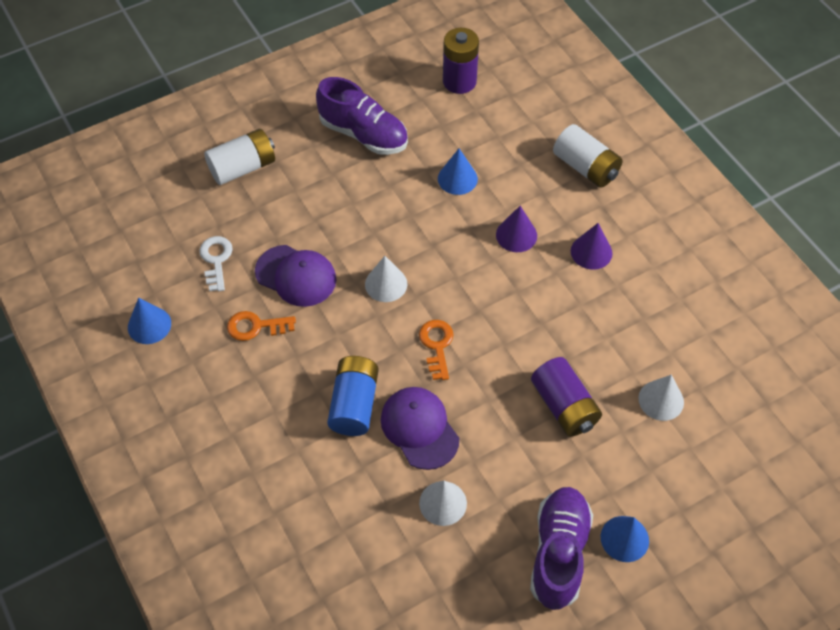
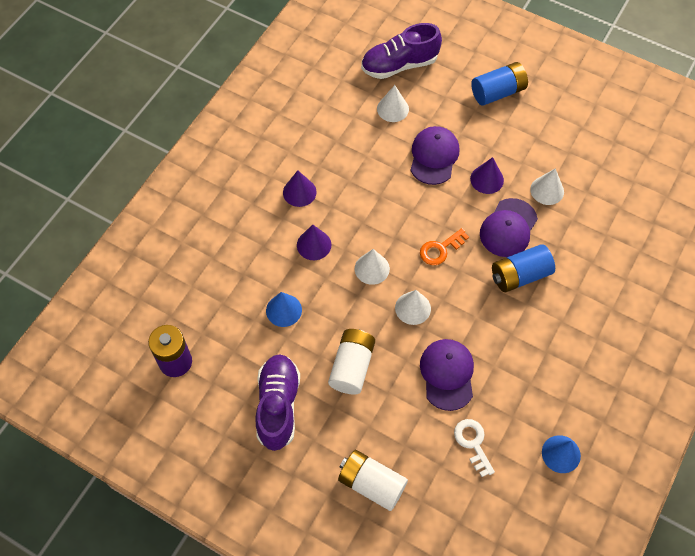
camera: 120 degrees left, 5 degrees up
(216, 260) = (473, 443): white key -> white key turned 105 degrees clockwise
(256, 326) = (508, 375): orange key -> none
(455, 271) = (372, 268): none -> white cone
(498, 445) = (487, 179): none -> purple cone
(558, 553) = (531, 119): purple shoe -> purple shoe (399, 65)
(564, 406) = (434, 156): purple battery -> purple cap
(585, 167) = (220, 228): white battery -> white battery (352, 366)
(624, 538) = (498, 92): blue cone -> blue battery

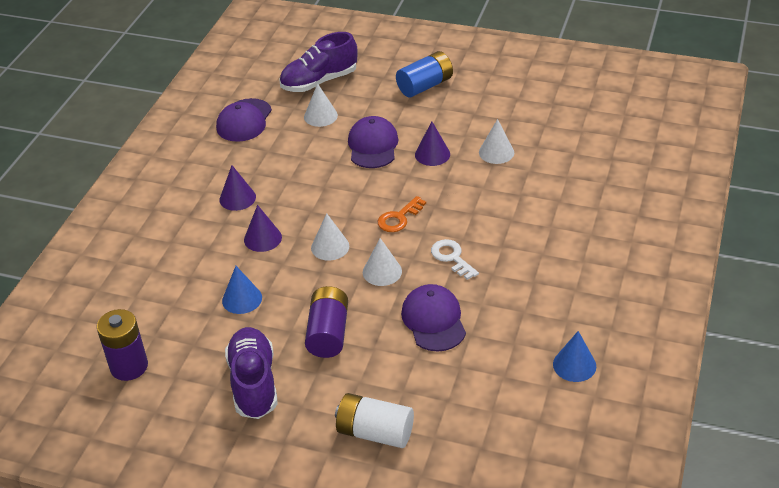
camera: 10 degrees left, 20 degrees down
(352, 366) = (328, 333): white battery -> purple battery
(473, 443) = (477, 374): white key -> white key (452, 257)
(508, 228) = (465, 188): purple cap -> purple cap (244, 120)
(519, 275) = (487, 224): blue battery -> none

